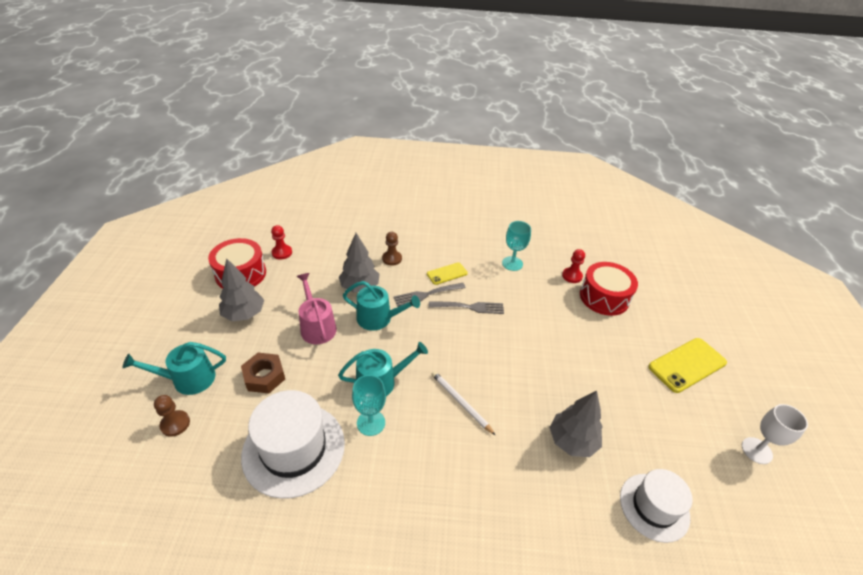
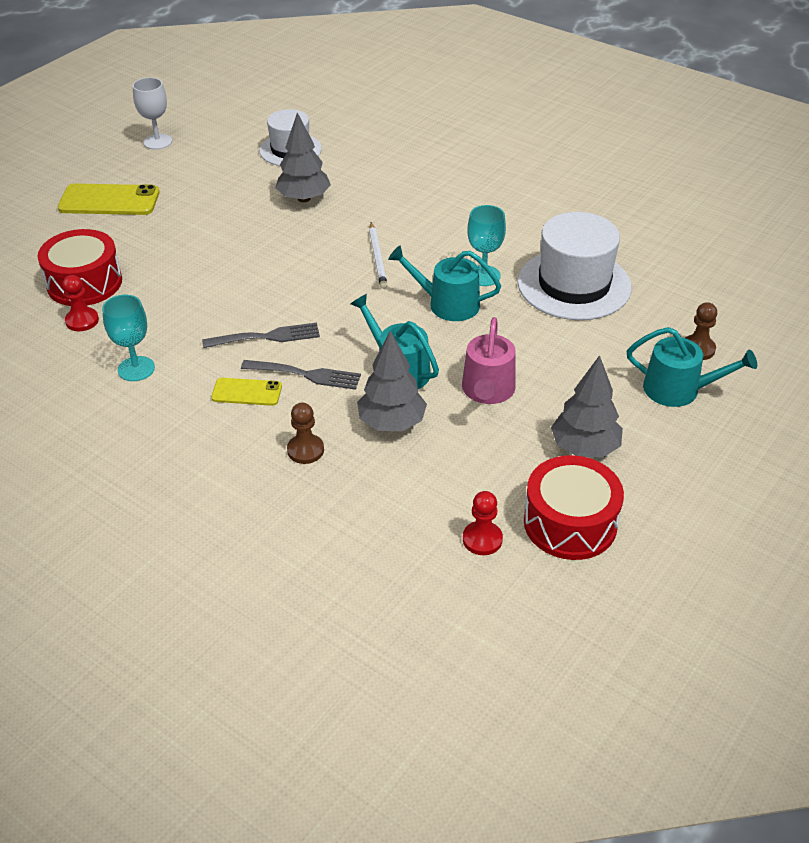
camera: 145 degrees left, 0 degrees up
(264, 376) = (582, 358): brown nut -> none
(469, 307) = (266, 337): grey fork -> grey fork turned 135 degrees clockwise

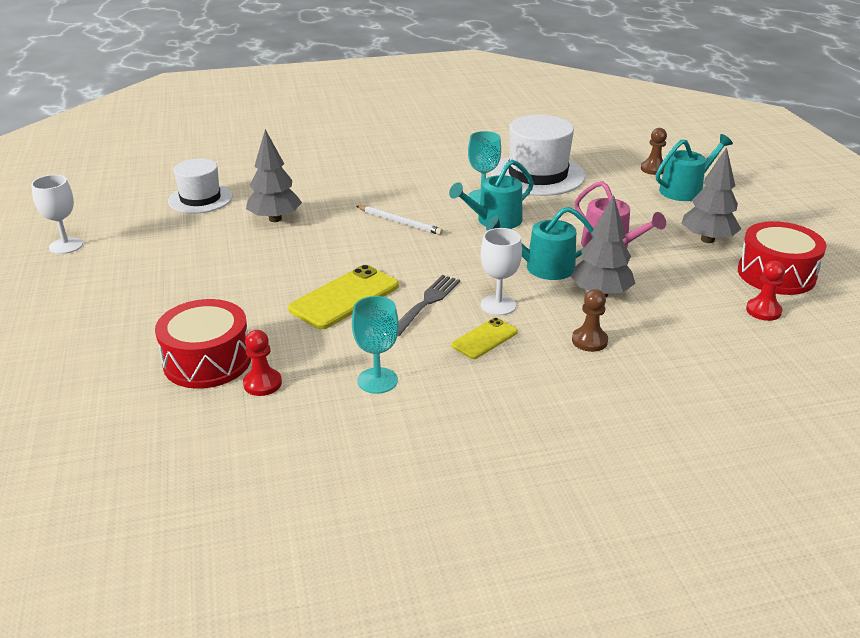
camera: 50 degrees left, 10 degrees down
(109, 200) = (105, 301): yellow phone -> yellow phone (344, 297)
(305, 375) = (498, 305): grey fork -> white goblet

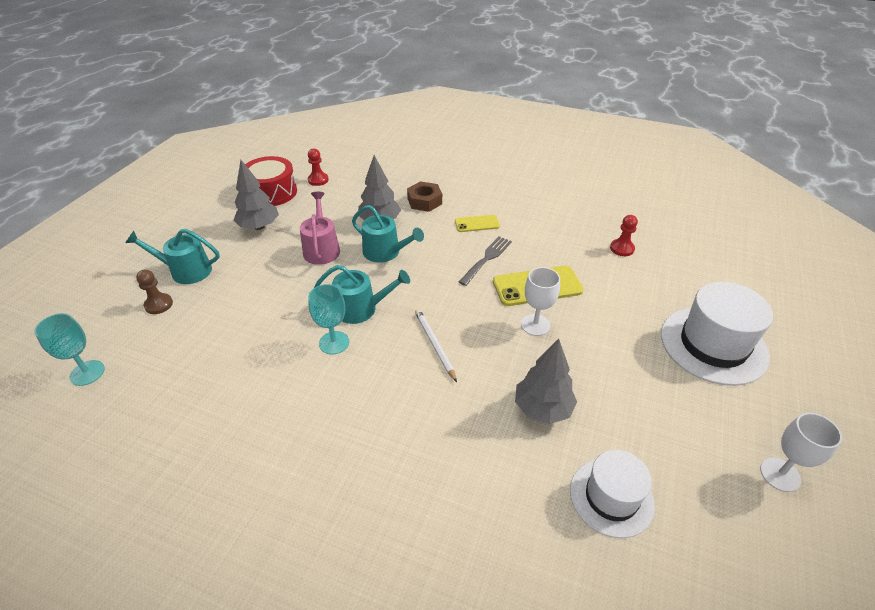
camera: 145 degrees left, 10 degrees up
(207, 361) = (652, 276): red drum -> none
(377, 380) = (555, 225): turquoise goblet -> turquoise goblet (87, 373)
(427, 303) = (487, 259): grey fork -> grey fork turned 150 degrees clockwise
(498, 305) = (446, 239): white goblet -> white goblet (535, 325)
(537, 175) = (251, 348): white hat -> white hat (713, 345)
(589, 341) = (424, 201): brown pawn -> brown nut

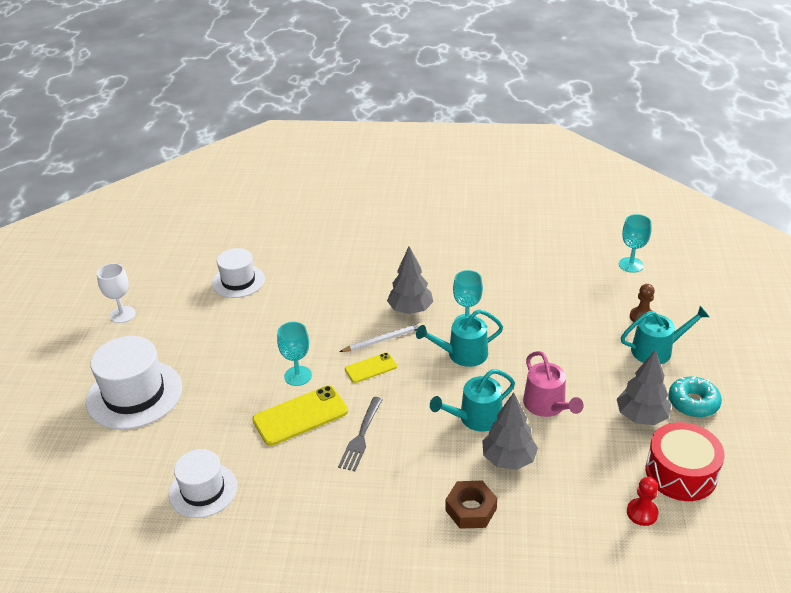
camera: 165 degrees right, 5 degrees down
(210, 227) = (693, 402): none -> turquoise donut
(385, 252) = (476, 418): turquoise watering can -> turquoise watering can turned 45 degrees counterclockwise
(434, 345) = (382, 340): white pencil -> white pencil turned 75 degrees counterclockwise
(477, 224) = (387, 486): yellow phone -> yellow phone (371, 368)
(535, 325) = (298, 376): white goblet -> turquoise goblet
(542, 409) = (285, 316): grey tree -> grey tree (410, 310)
(622, 248) = (203, 490): red pawn -> white hat

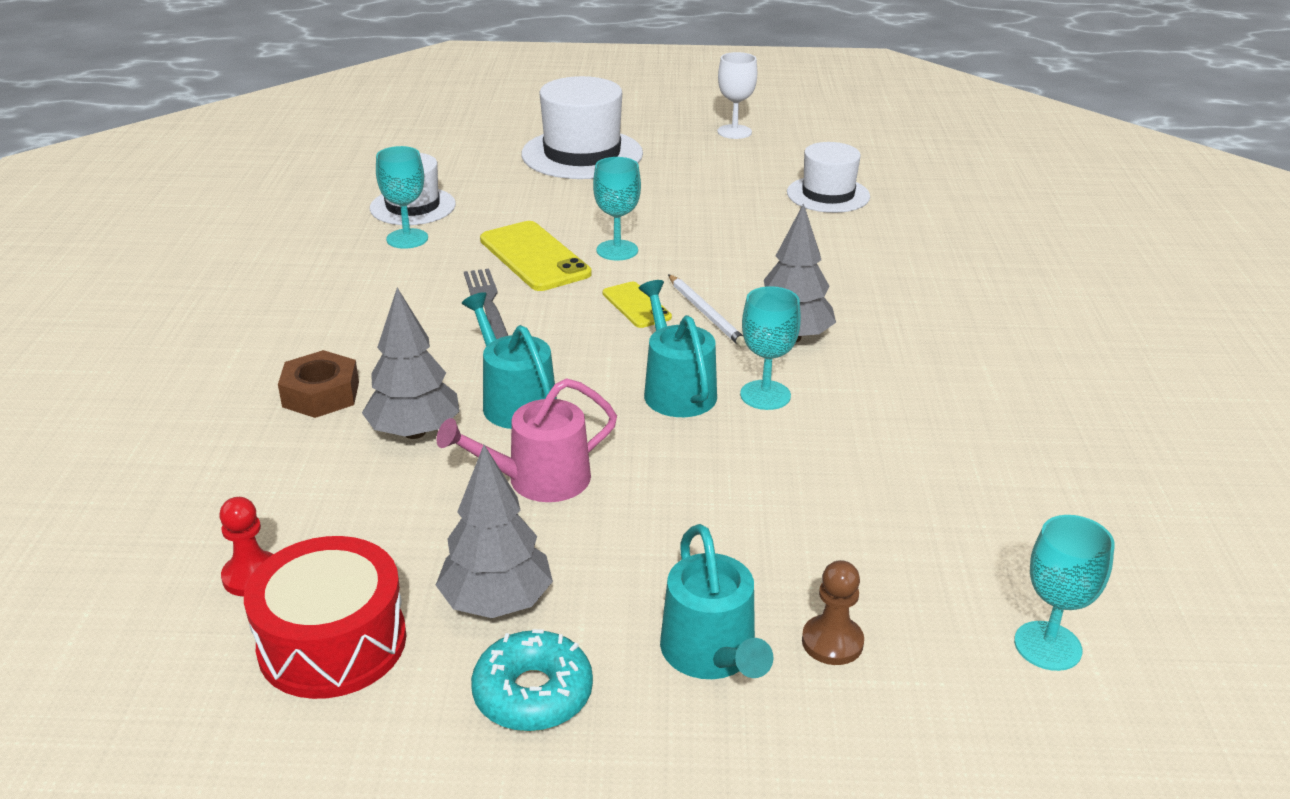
camera: 85 degrees right, 5 degrees down
(259, 488) = (407, 239): none -> turquoise goblet
(361, 436) = (487, 302): grey fork -> grey fork turned 60 degrees clockwise

